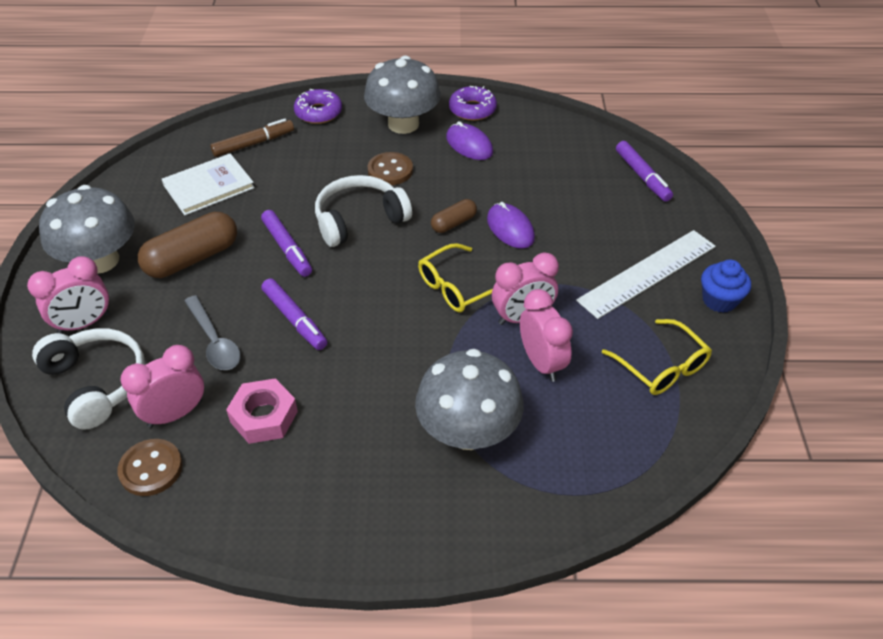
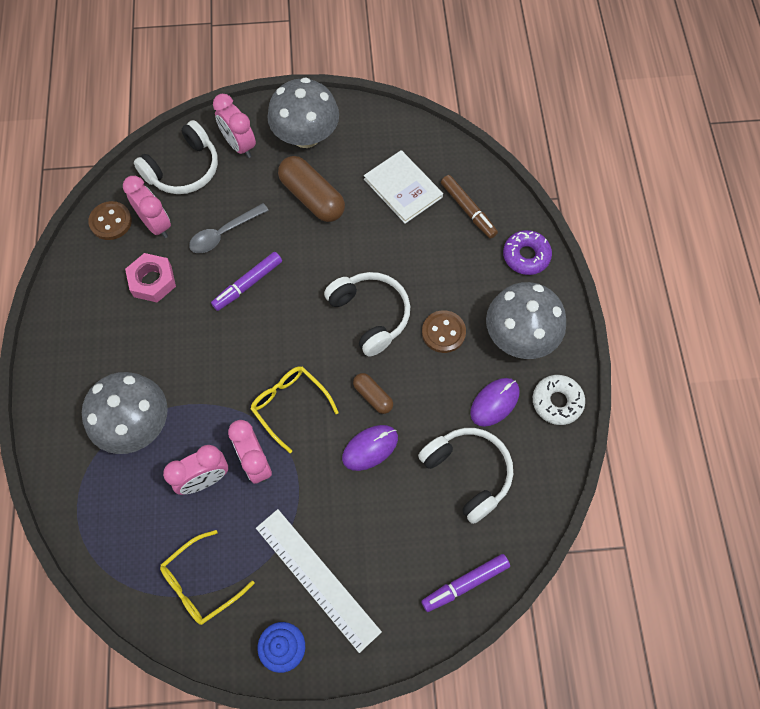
camera: 85 degrees right, 20 degrees up
(287, 248) = (329, 264): purple marker -> none
(472, 109) = (557, 402): purple donut -> white donut
(538, 166) = (468, 473): none -> white headphones

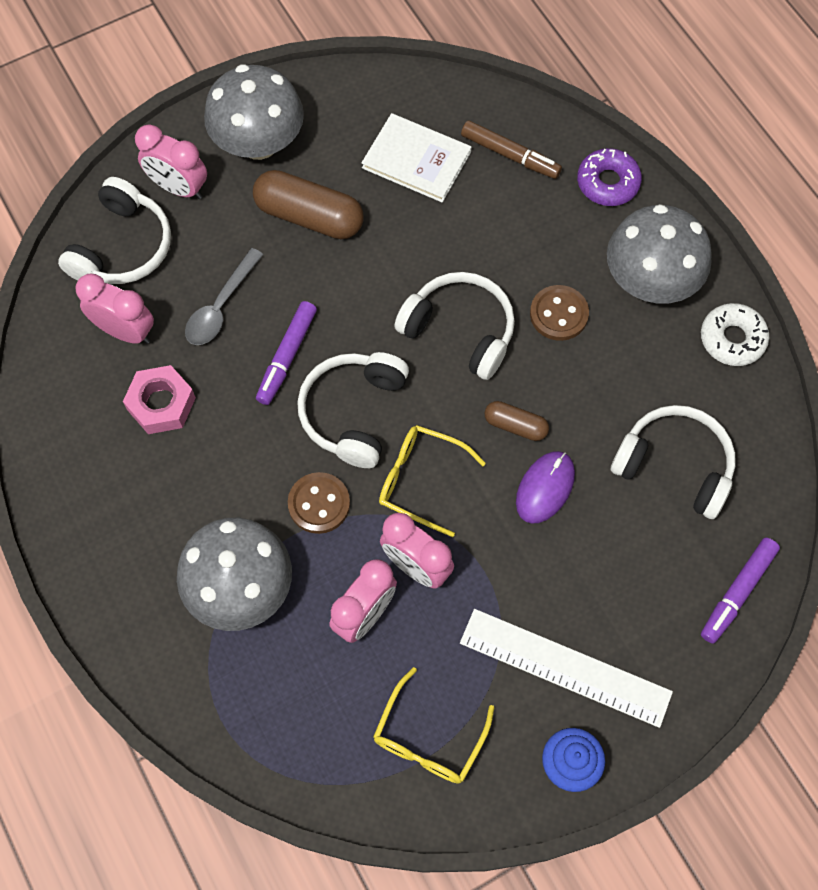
camera: 25 degrees left, 0 degrees up
(111, 222) = (62, 352): brown button -> brown button (319, 504)
(270, 340) = (353, 413): none -> white headphones
(494, 402) = (662, 371): purple mouse -> none

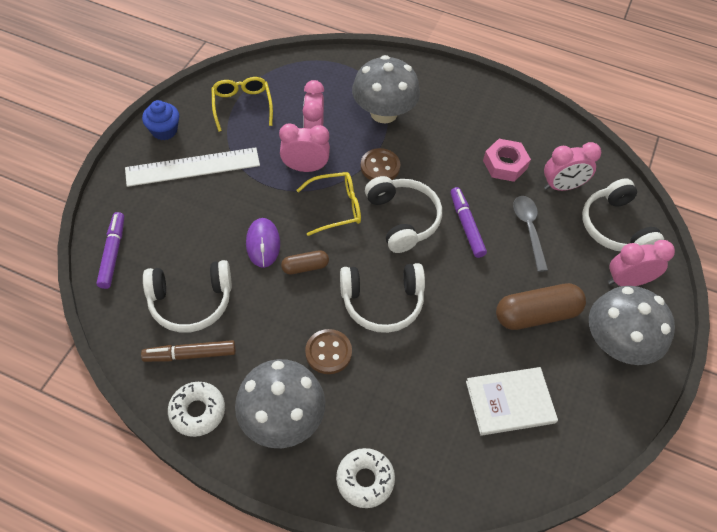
camera: 140 degrees right, 10 degrees down
(510, 155) = (451, 452): brown marker -> brown marker (190, 354)
(608, 183) = (365, 480): purple donut -> white donut

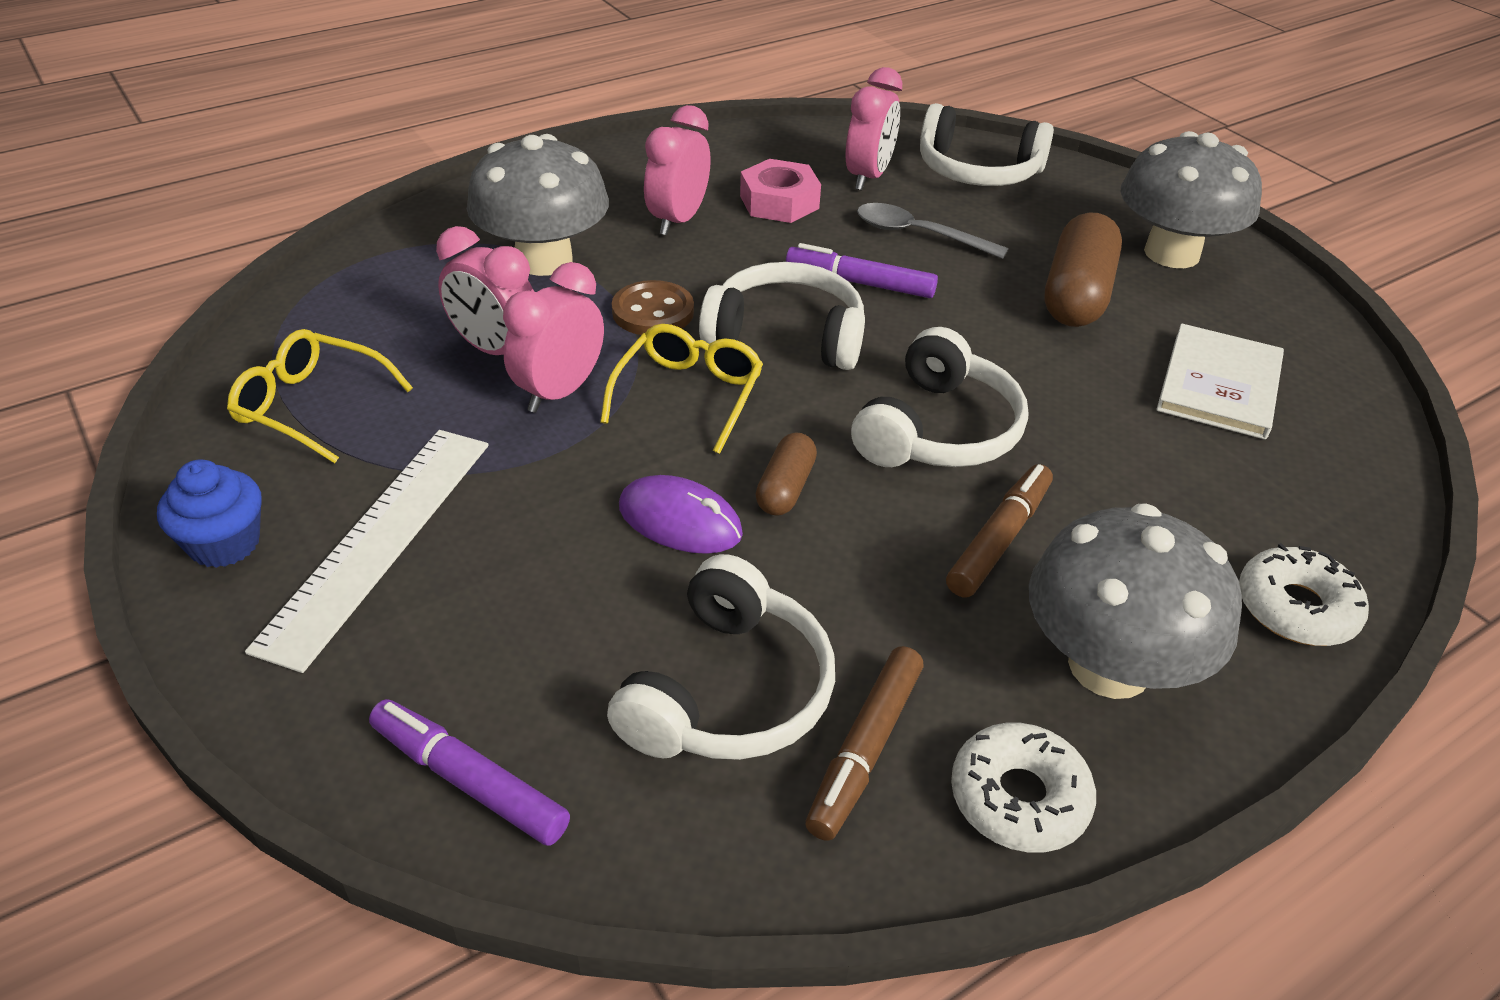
camera: 55 degrees left, 15 degrees down
(328, 352) = (999, 539): brown button -> brown marker
(627, 281) = (1074, 201): pink clock -> pink clock (678, 220)

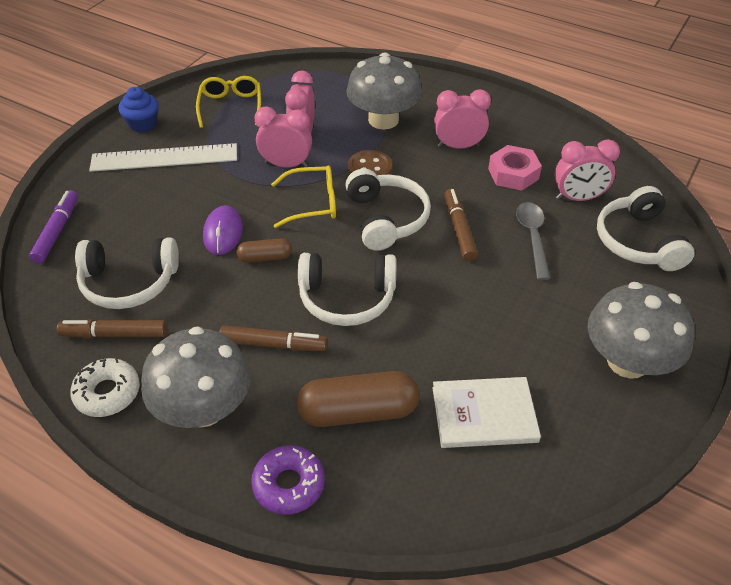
camera: 65 degrees right, 5 degrees up
(860, 283) = (459, 229): purple marker -> brown marker
(1077, 294) = (530, 324): brown capsule -> brown capsule (358, 412)
(1296, 608) = (289, 484): white donut -> purple donut

